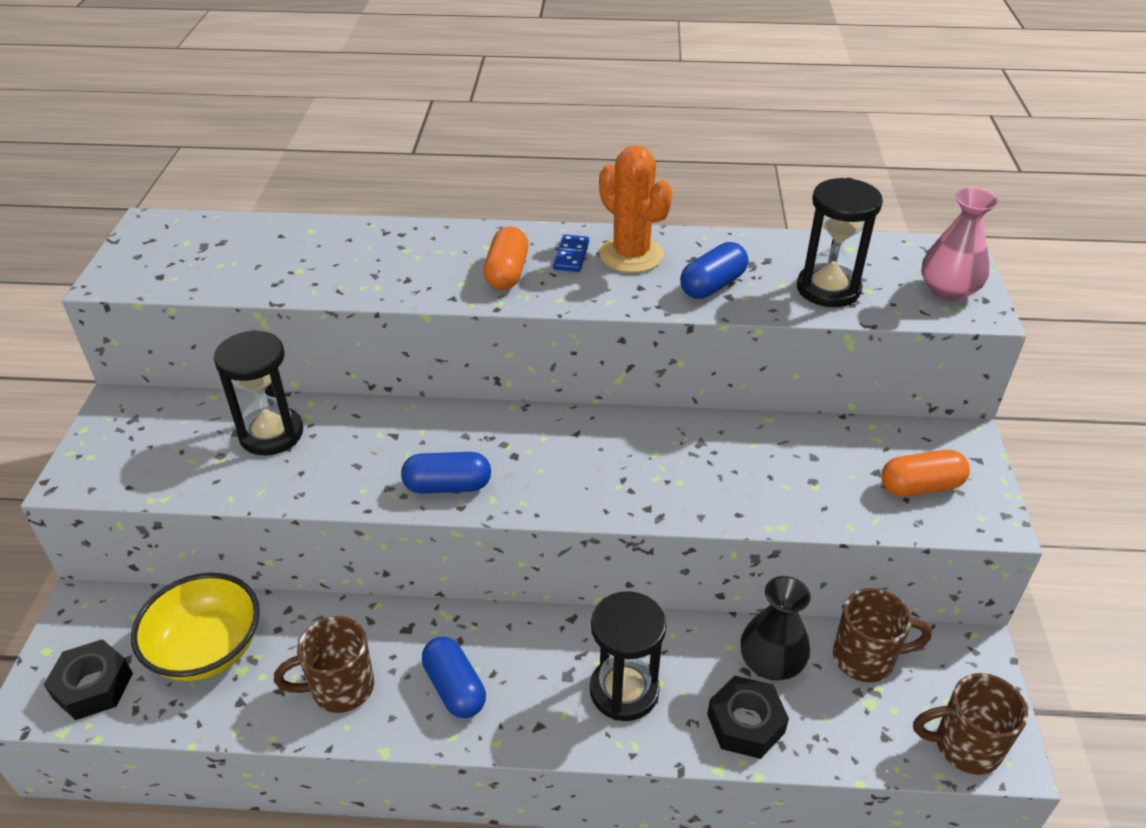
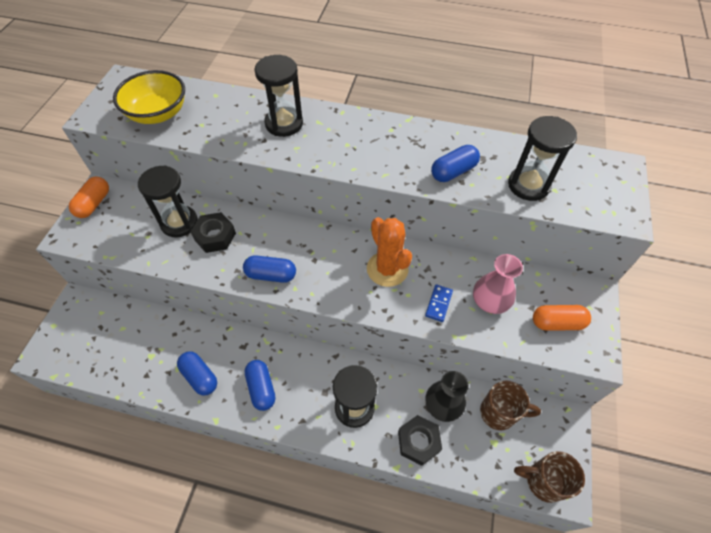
camera: 10 degrees right, 15 degrees up
(93, 686) = (73, 351): black nut -> black nut (215, 236)
(207, 649) = (135, 339): yellow bowl -> yellow bowl (158, 114)
(340, 688) = (200, 377): brown mug -> blue capsule
(433, 255) = (284, 124): none -> black hourglass
(507, 273) = (326, 144): orange capsule -> orange capsule (94, 204)
(571, 255) = (369, 136): blue domino -> blue domino (438, 304)
(631, 255) = (407, 140): orange cactus -> orange cactus (387, 269)
(948, 290) = (609, 198): pink vase -> pink vase (490, 301)

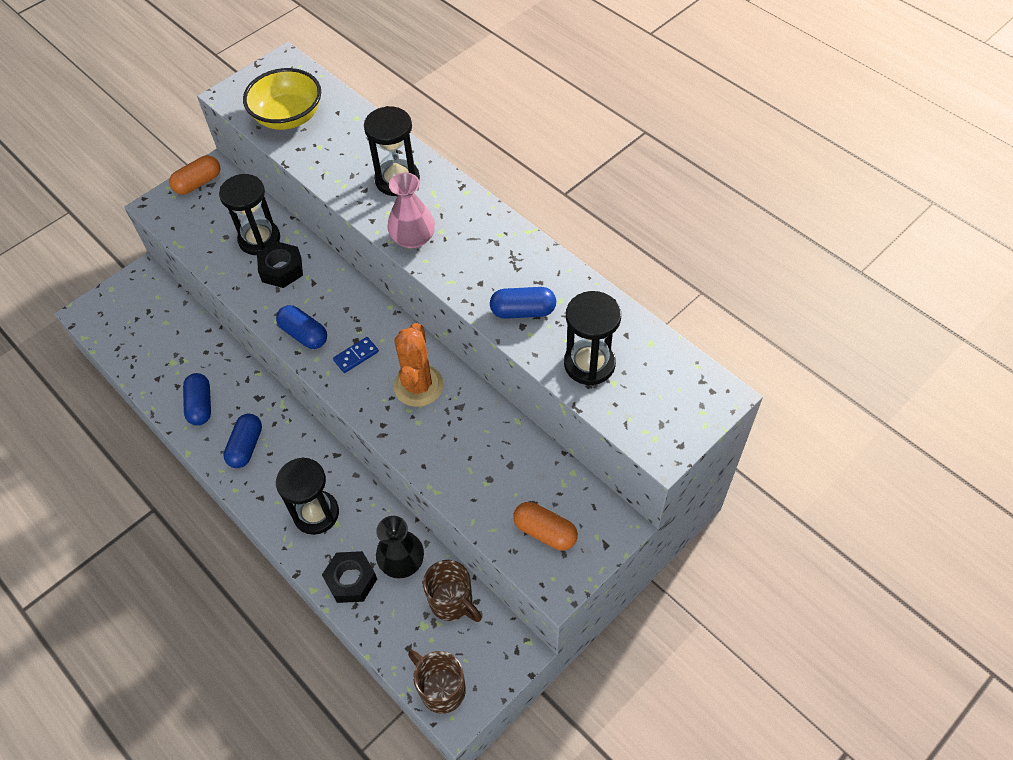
camera: 35 degrees right, 0 degrees up
(438, 304) = (440, 447): blue domino -> blue domino (356, 356)
(490, 301) = (494, 473): pink vase -> pink vase (413, 238)

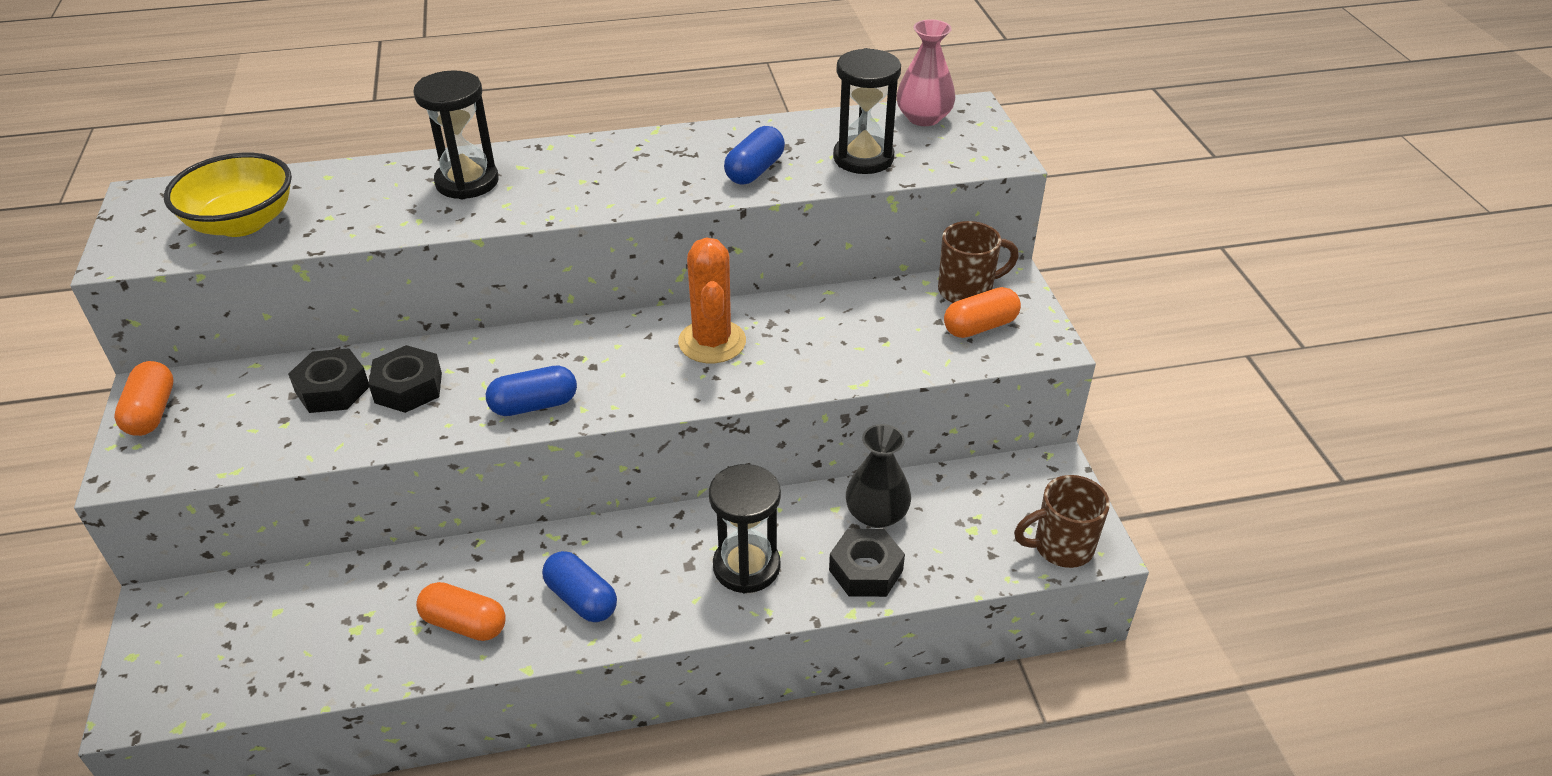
camera: 60 degrees left, 15 degrees down
(200, 405) = (464, 623): blue capsule -> orange capsule
(259, 239) = (332, 389): black hourglass -> black nut
(356, 356) = (616, 374): blue domino -> none
(413, 238) = (567, 201): pink vase -> pink vase (923, 118)
(418, 386) = (712, 342): orange cactus -> orange cactus turned 45 degrees clockwise
(452, 602) = (960, 493): brown mug -> brown mug (967, 291)

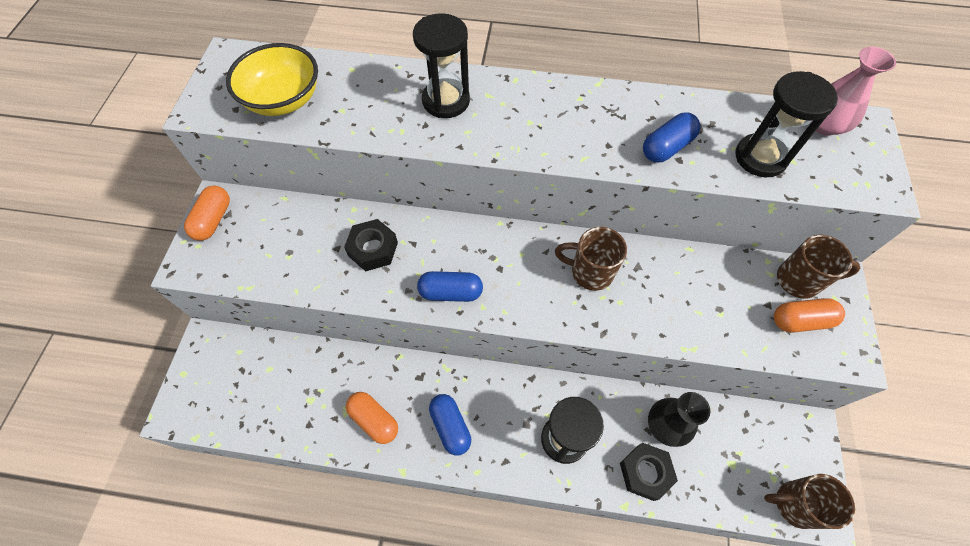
camera: 20 degrees right, 20 degrees up
(332, 389) = (325, 235): black nut -> none
(712, 342) = (590, 272): orange cactus -> brown mug

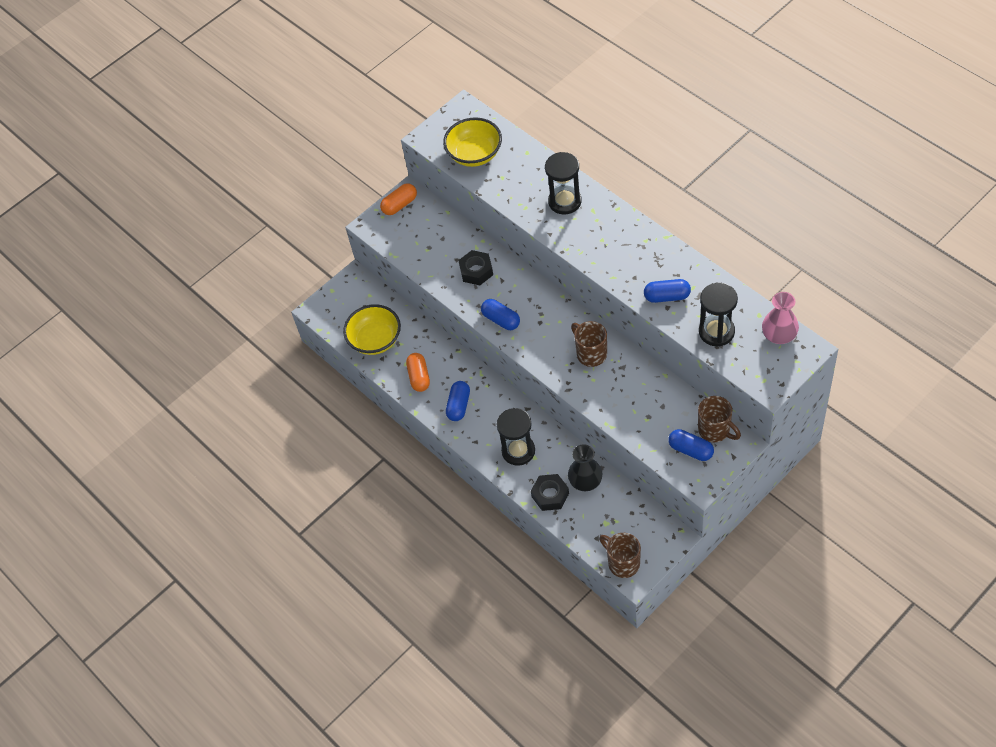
camera: 45 degrees right, 5 degrees down
(284, 405) = (375, 340): none -> yellow bowl
(800, 320) = (690, 450): orange capsule -> blue capsule

